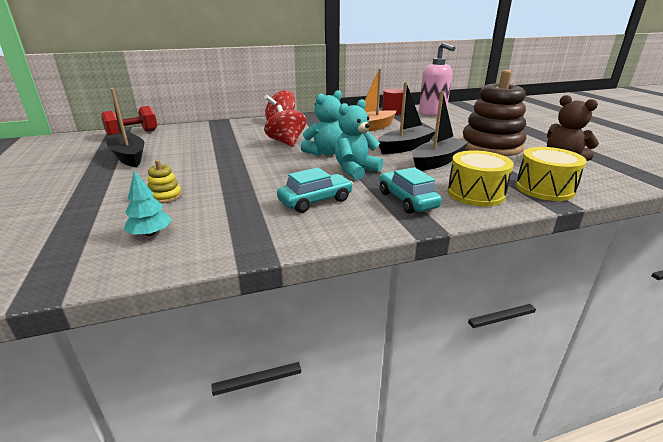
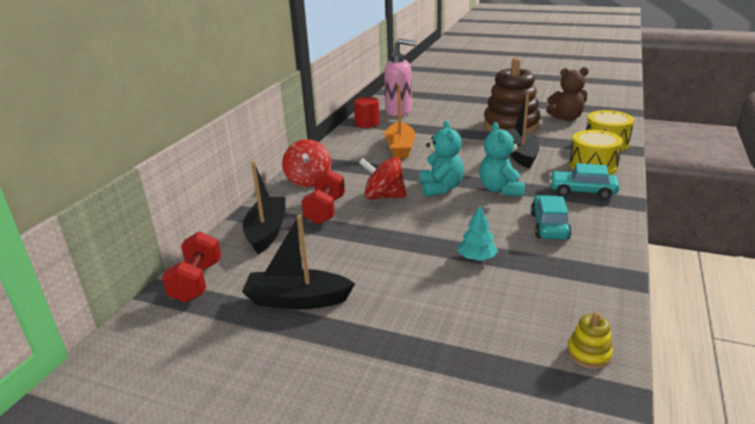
camera: 50 degrees left, 0 degrees up
(150, 233) = (547, 321): turquoise tree -> turquoise tree (477, 258)
(165, 196) = (462, 297): yellow stacking toy -> yellow stacking toy (589, 353)
(246, 135) = (325, 210): none -> red dumbbell
(405, 147) = (472, 153): black boat -> black boat (267, 232)

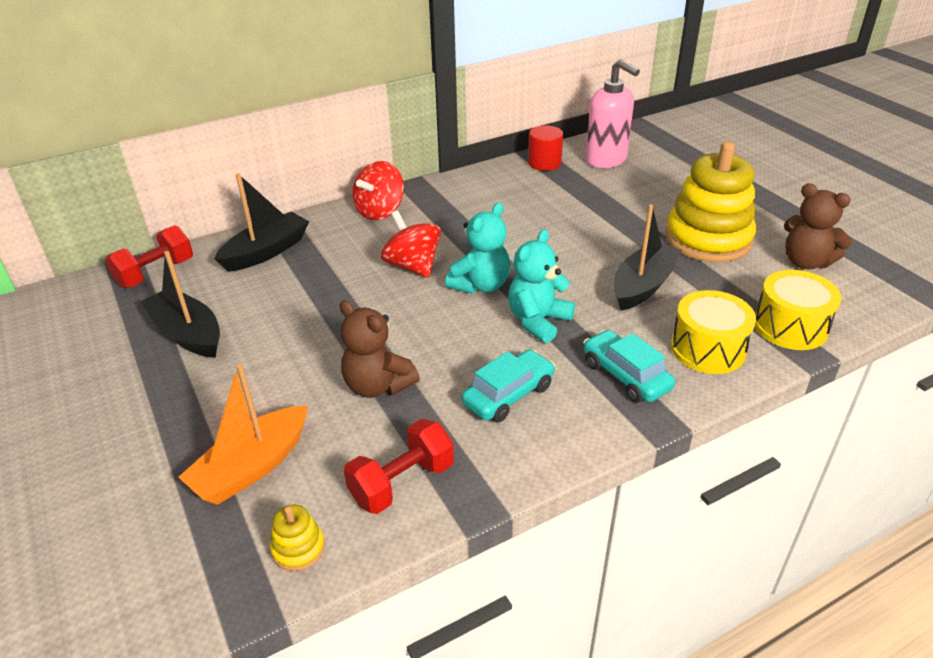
camera: 40 degrees right, 10 degrees up
(325, 210) = (341, 254): red dumbbell -> red dumbbell (402, 483)
(400, 148) = (526, 212): orange boat -> orange boat (252, 467)
(477, 258) = (378, 385): turquoise tree -> brown teddy bear
(511, 125) = (708, 239): brown stacking toy -> yellow stacking toy

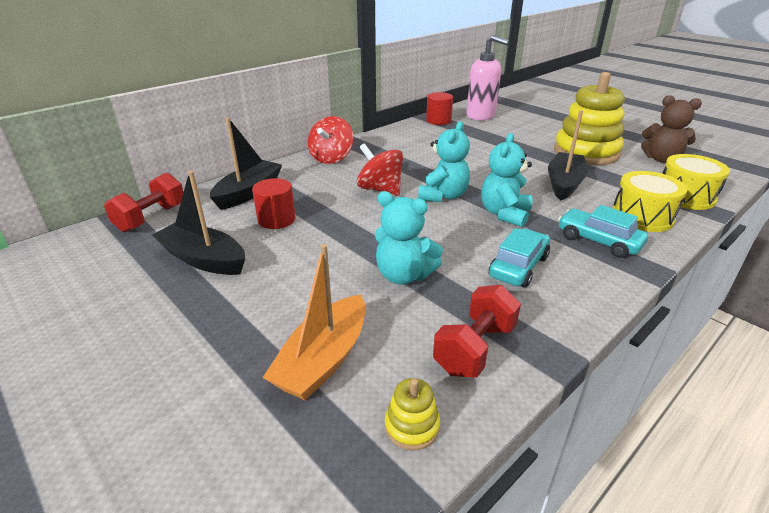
camera: 15 degrees left, 5 degrees down
(280, 293) = (276, 219): none -> red cylinder
(378, 385) = (403, 275): brown teddy bear -> turquoise teddy bear

